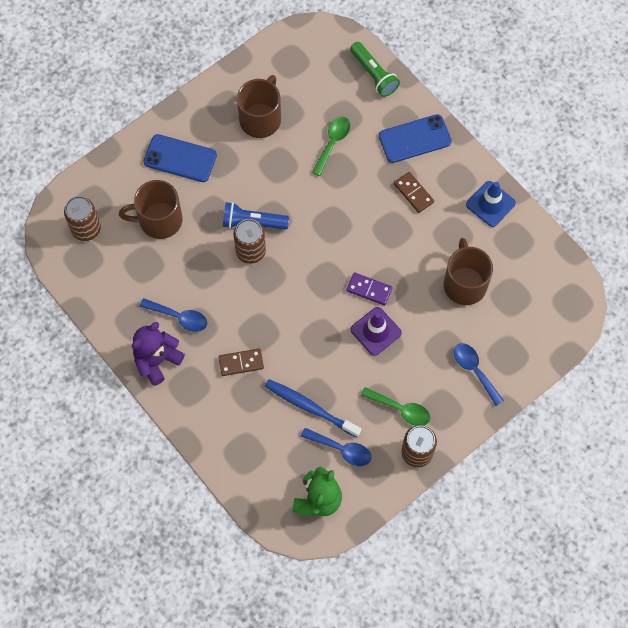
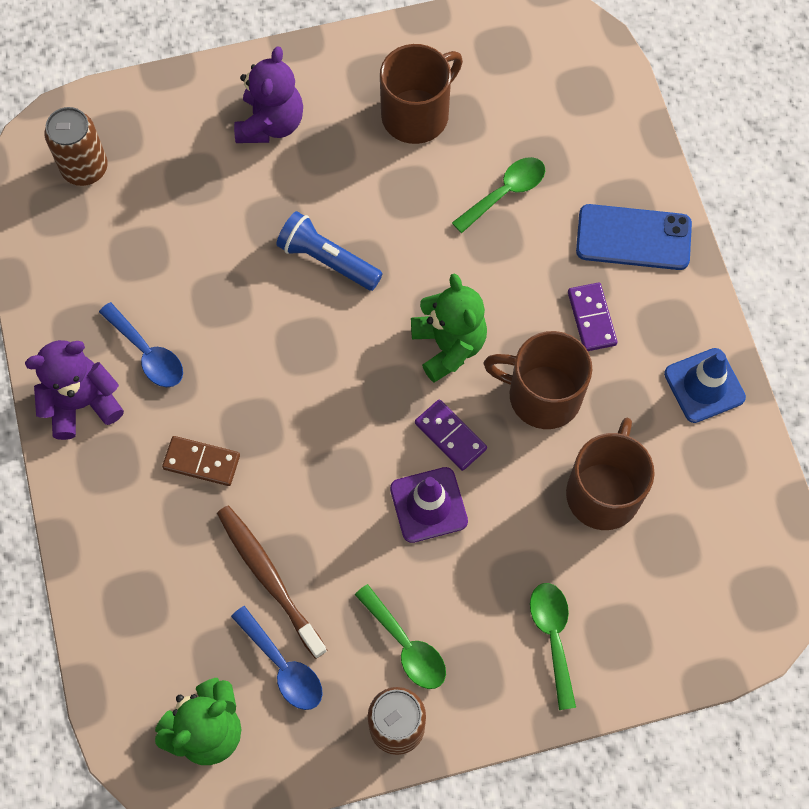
camera: 25 degrees right, 0 degrees up
(159, 220) = (194, 199): brown mug -> brown mug (542, 395)
(180, 158) = (270, 123): blue phone -> purple teddy bear
(250, 251) = (302, 301): brown can -> none
(310, 408) = (269, 579): blue toothbrush -> brown toothbrush
(343, 241) = (448, 346): none -> green teddy bear
(374, 75) = (617, 118): green flashlight -> none
(413, 193) = (591, 318): brown domino -> purple domino
(474, 370) = (553, 637): blue spoon -> green spoon

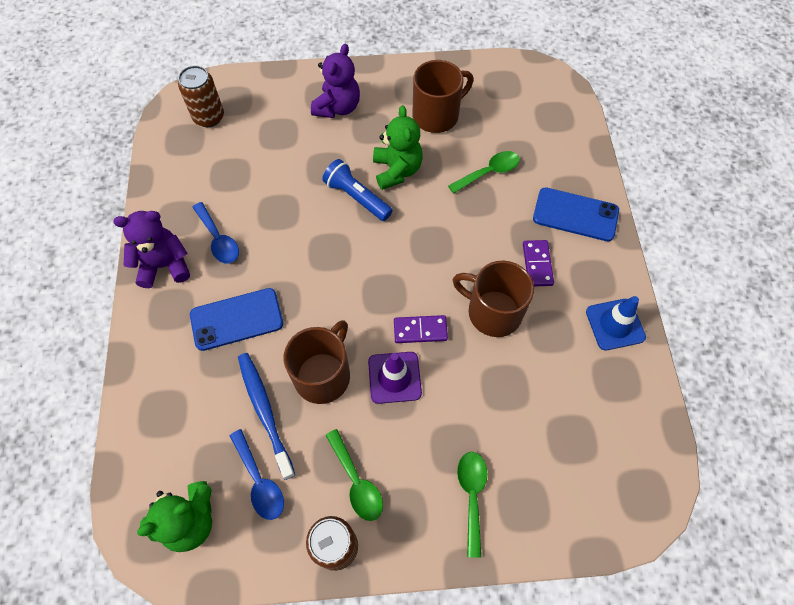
camera: 10 degrees right, 5 degrees down
(201, 462) = (237, 319): brown domino -> blue phone
(269, 579) = (265, 412): brown toothbrush -> blue toothbrush
(448, 346) = (430, 267): green teddy bear -> green teddy bear (397, 170)
(450, 436) = (420, 330): purple domino -> purple domino turned 60 degrees counterclockwise
(603, 492) = (528, 390): brown mug -> brown mug (323, 375)

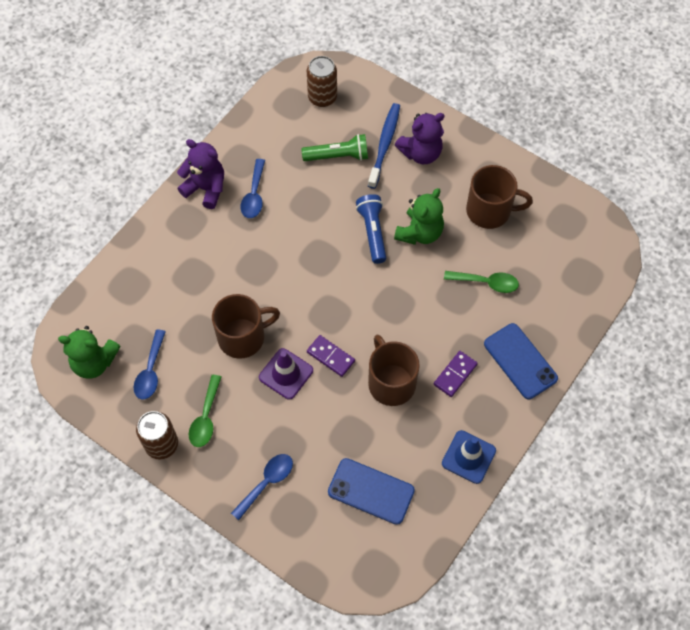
camera: 40 degrees right, 0 degrees up
(237, 319) = (220, 259): blue phone -> blue phone (371, 491)
(265, 412) = (188, 332): blue toothbrush -> blue toothbrush (384, 145)
(267, 155) = (338, 156): none -> green flashlight
(472, 495) = (267, 483): green spoon -> blue spoon

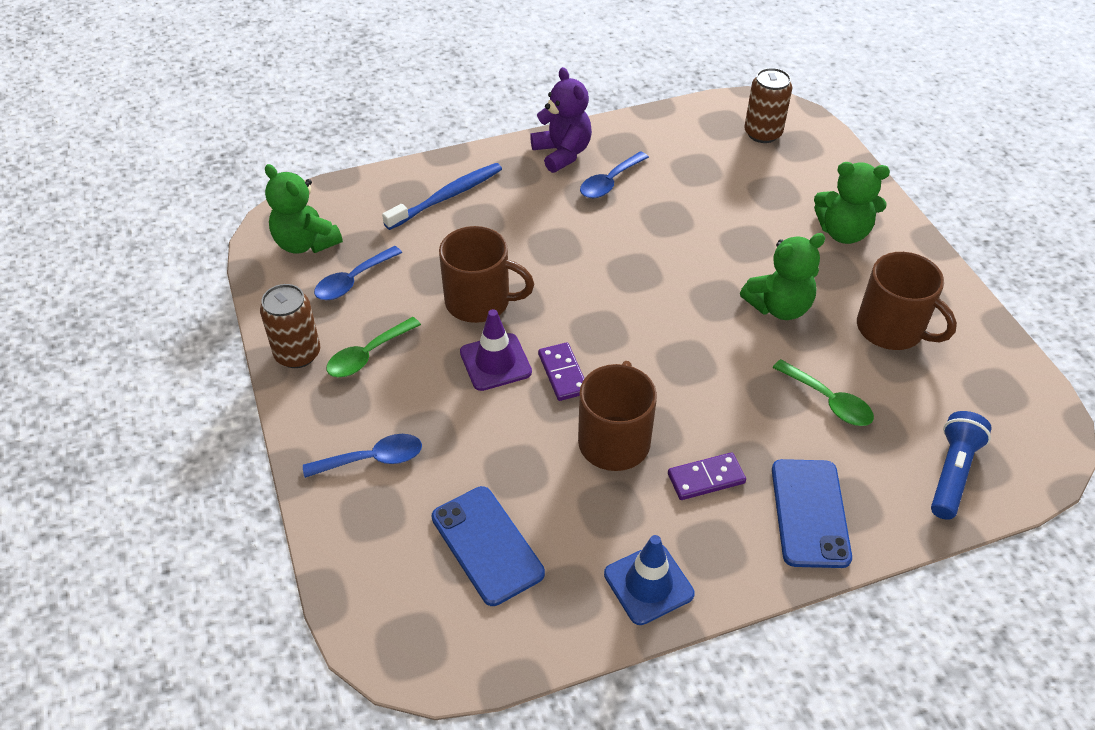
camera: 35 degrees right, 15 degrees down
(338, 156) = (737, 191): green flashlight -> none
(372, 232) = (719, 279): blue flashlight -> blue flashlight (952, 473)
(384, 145) = (802, 205): blue toothbrush -> blue toothbrush (446, 197)
(421, 153) = (843, 232): purple teddy bear -> green teddy bear

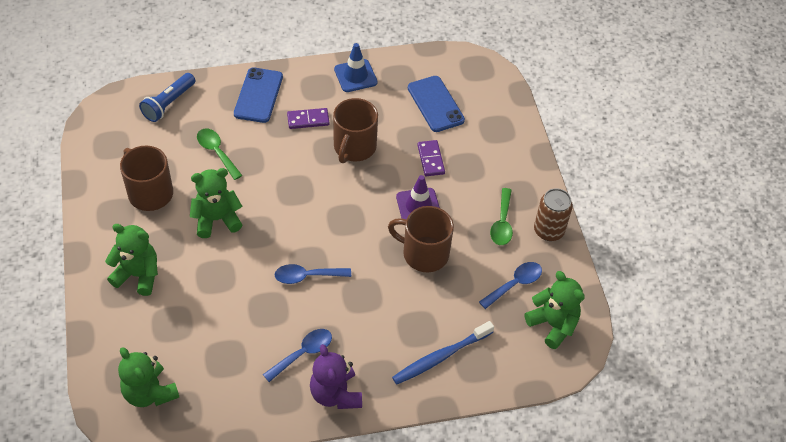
camera: 175 degrees left, 5 degrees up
(368, 355) = (502, 223): green spoon -> green spoon turned 135 degrees clockwise
(373, 459) = (497, 156): blue spoon -> blue spoon (307, 276)
(563, 373) = (376, 192): purple domino -> purple domino (430, 159)
(762, 133) = (150, 392): brown can -> green teddy bear

